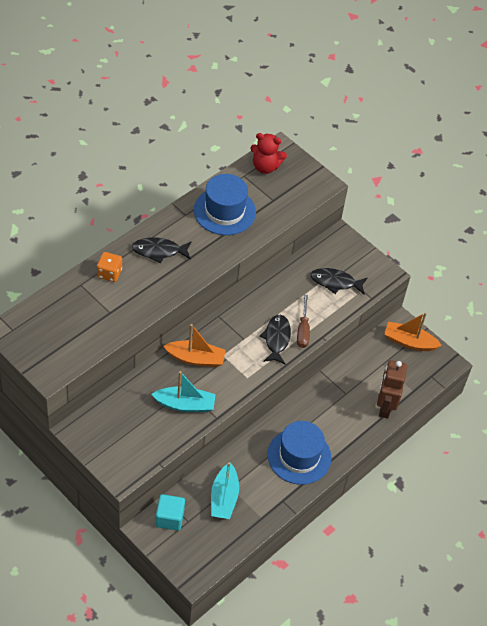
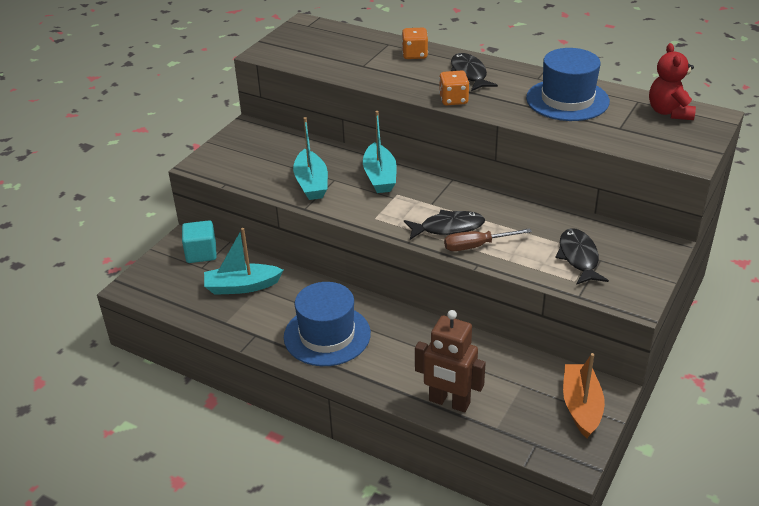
camera: 80 degrees right, 15 degrees down
(193, 274) = (453, 100): none -> orange dice
(195, 359) = (380, 177): orange boat -> turquoise boat
(385, 407) = (449, 402): brown robot -> brown robot turned 150 degrees counterclockwise

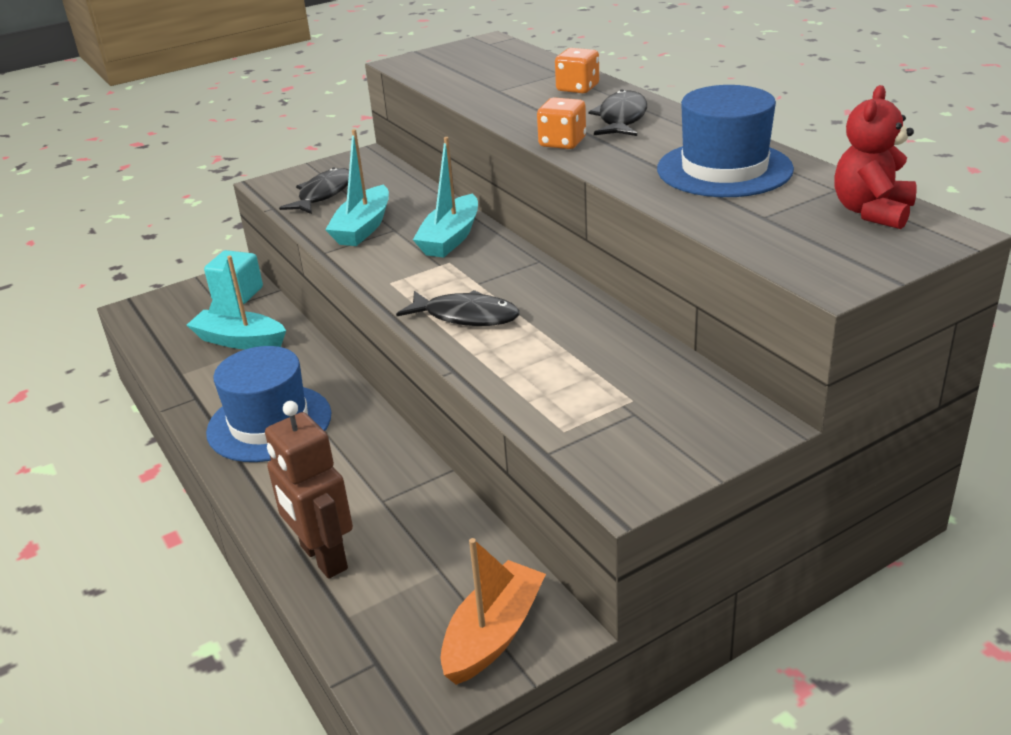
camera: 30 degrees right, 5 degrees down
(476, 246) = (477, 348): brown screwdriver -> none
(578, 257) = (604, 401): black fish -> black fish (323, 194)

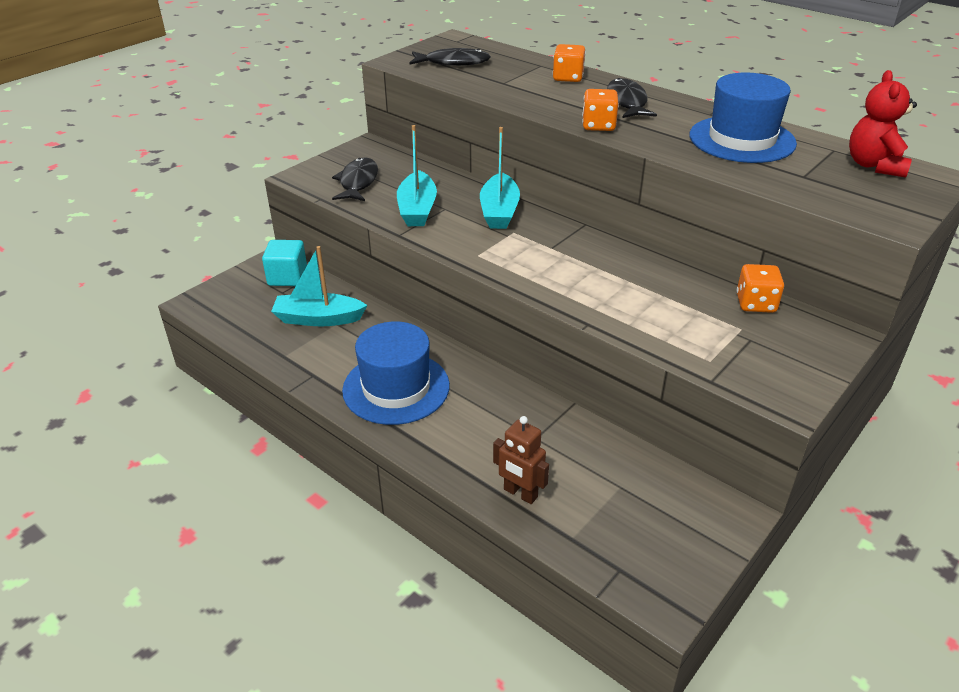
camera: 20 degrees left, 5 degrees up
(323, 558) = (520, 493): brown robot -> brown robot, size x0.66
(466, 316) = (563, 277): black fish -> black fish (453, 63)
(493, 634) = (693, 528): orange boat -> none
(674, 373) = (755, 304): none -> orange dice

